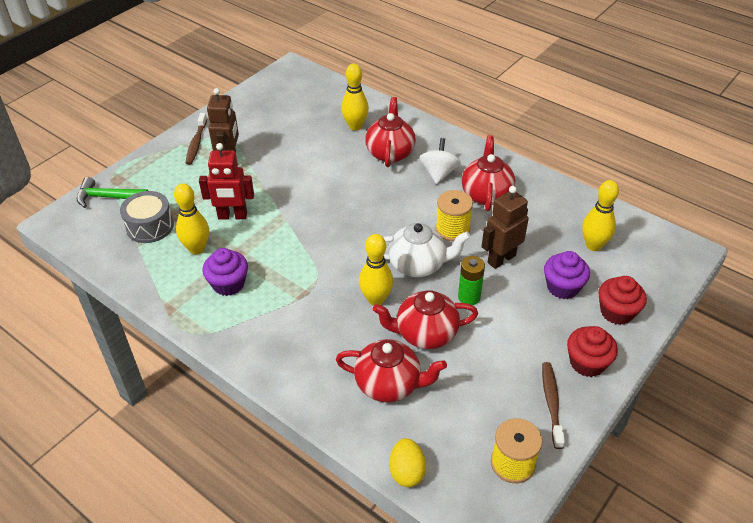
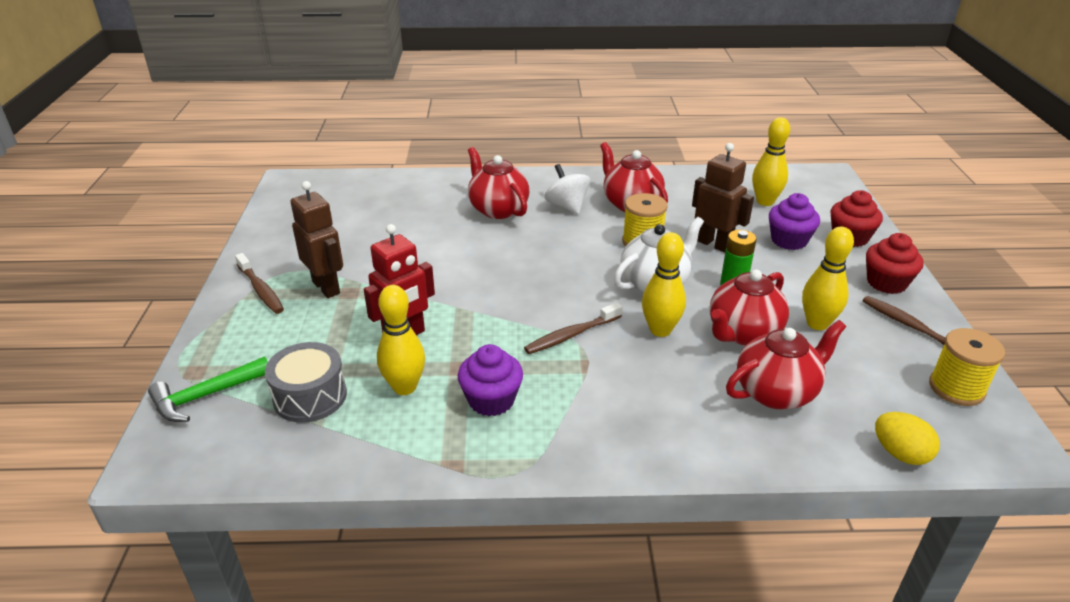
camera: 40 degrees left, 10 degrees down
(319, 270) = (571, 335): none -> brown toothbrush
(355, 126) = (431, 202): yellow bowling pin -> yellow bowling pin (817, 324)
(501, 259) = (714, 244): brown robot -> brown robot turned 120 degrees clockwise

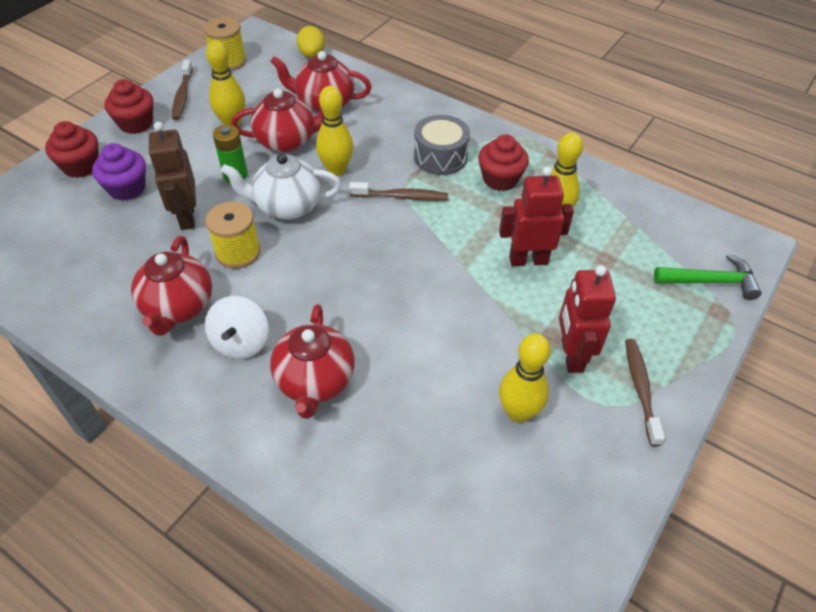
camera: 145 degrees left, 15 degrees up
(310, 396) = (627, 242): grey drum -> grey drum (440, 157)
(326, 287) = (571, 355): brown robot -> red robot
(491, 400) = (500, 179): purple cupcake -> red cupcake
(765, 201) = (64, 237): yellow bowling pin -> yellow bowling pin (518, 412)

